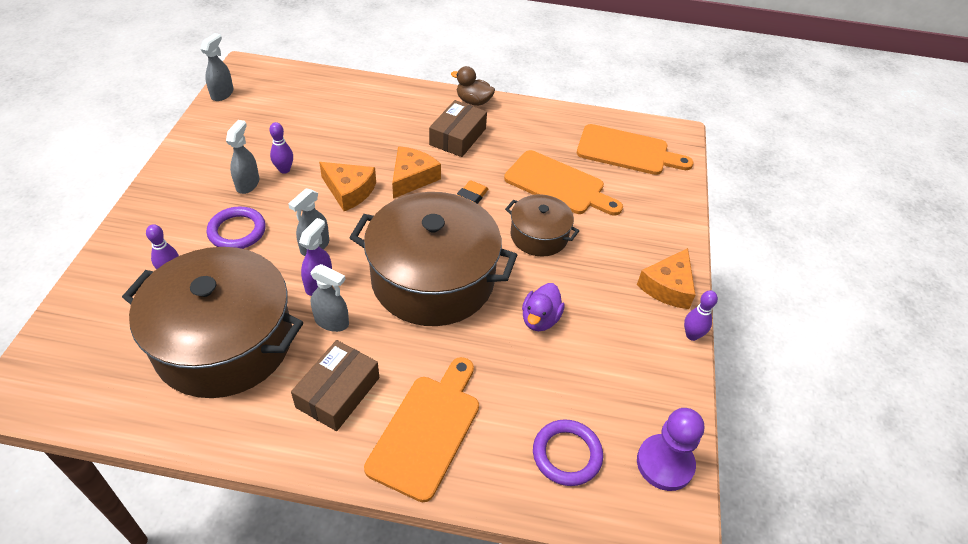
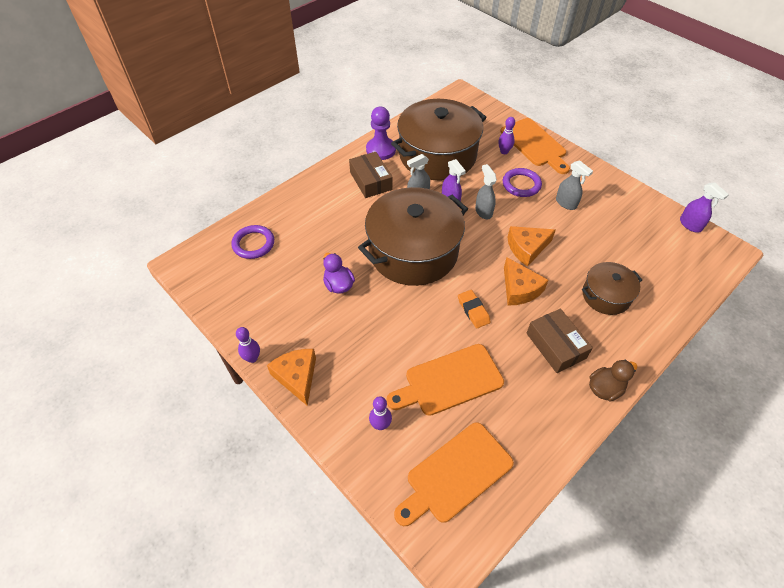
camera: 130 degrees right, 5 degrees up
(222, 94) = (690, 225): grey spray bottle -> purple spray bottle
(284, 170) = (571, 225): purple bowling pin -> purple bowling pin (380, 425)
(427, 430) = (319, 201): orange cutting board -> orange cutting board (535, 144)
(539, 236) = (405, 330): brown pot -> brown pot (606, 296)
(665, 463) = (206, 280): purple pawn -> purple pawn (381, 150)

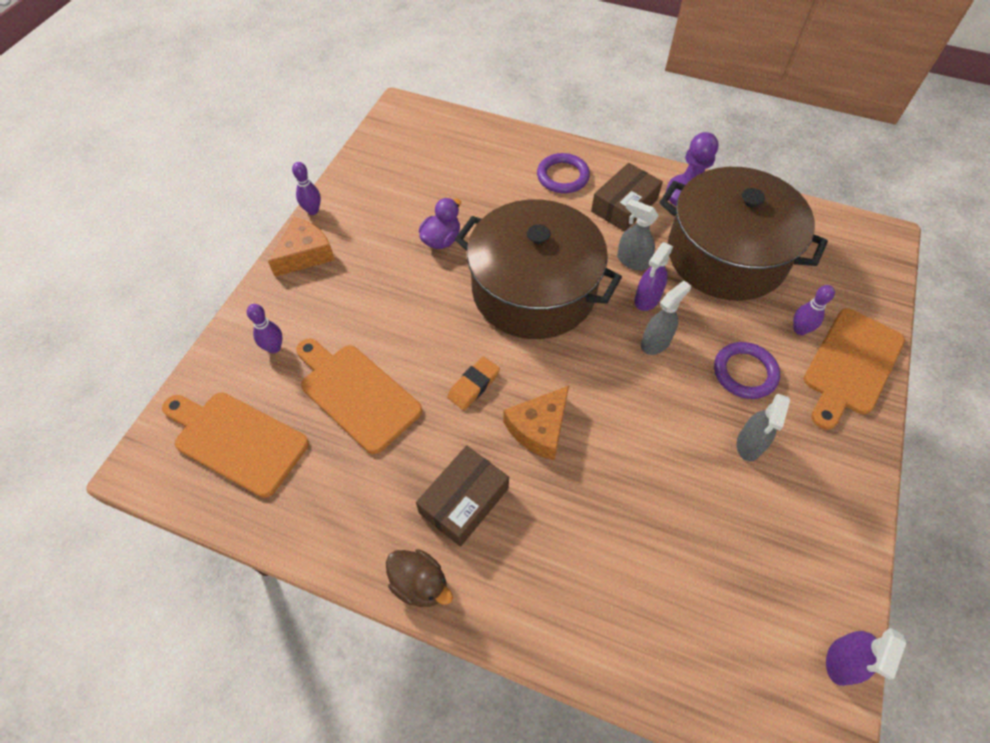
camera: 65 degrees right, 5 degrees up
(253, 244) = (458, 148): purple ring -> purple ring (562, 176)
(527, 248) = (620, 416): orange cheese -> none
(606, 296) = (590, 548): brown pot -> none

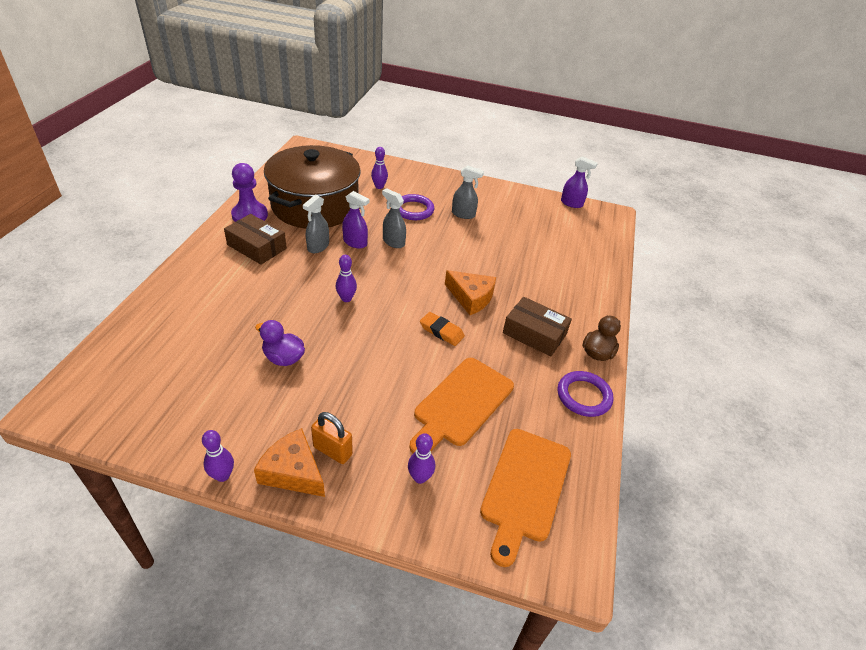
camera: 100 degrees left, 15 degrees down
(320, 281) = (332, 451): none -> orange padlock
(533, 290) = (346, 298): brown pot -> purple bowling pin
(562, 176) = (212, 279): purple ring -> purple ring (584, 396)
(851, 365) = (404, 174): orange cutting board -> none

